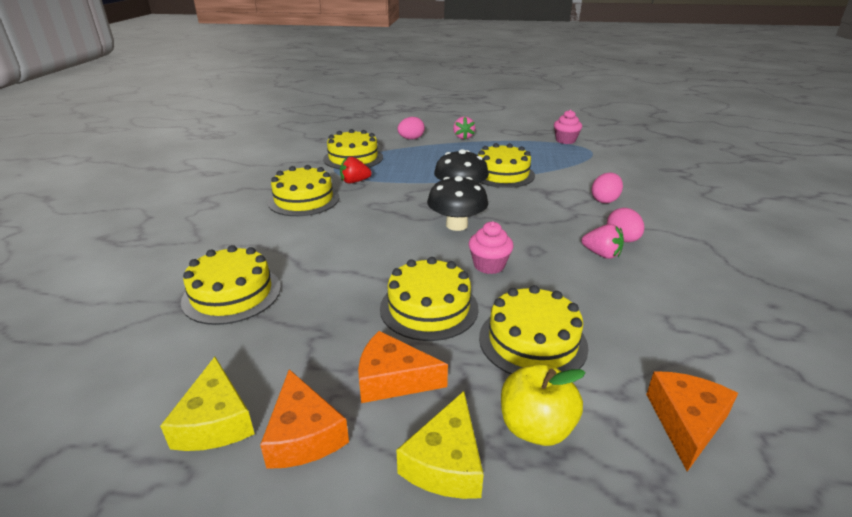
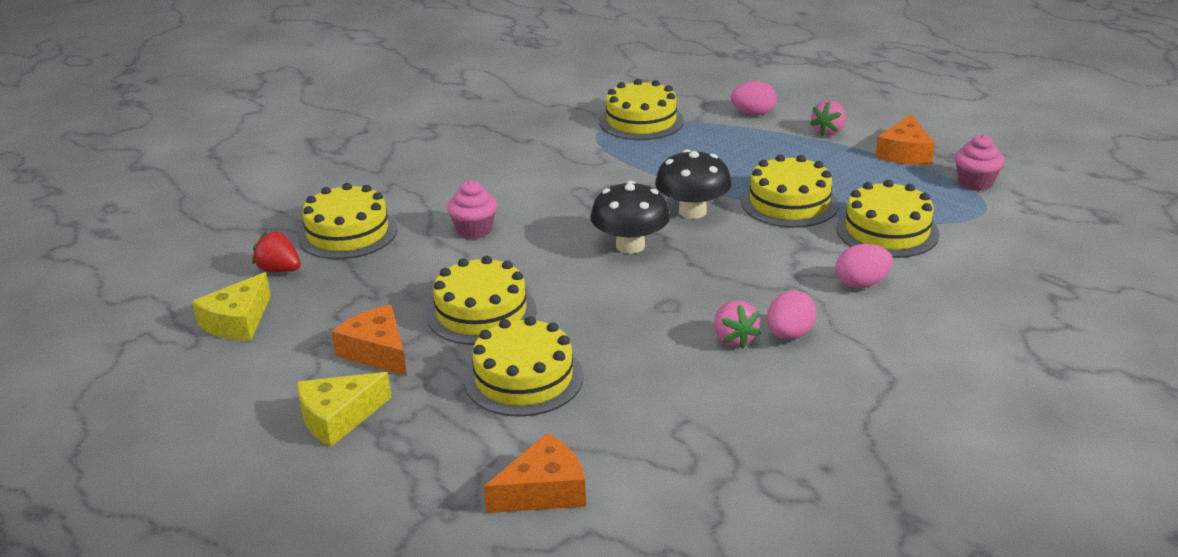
camera: 40 degrees right, 0 degrees up
(303, 434) = (277, 356): orange cheese -> orange cheese (904, 153)
(304, 200) = (519, 159): yellow cake -> yellow cake (887, 231)
(354, 182) = (599, 154): red strawberry -> red strawberry (279, 270)
(489, 265) = (595, 299): pink cupcake -> pink cupcake (474, 230)
(536, 427) = (427, 432): yellow apple -> none

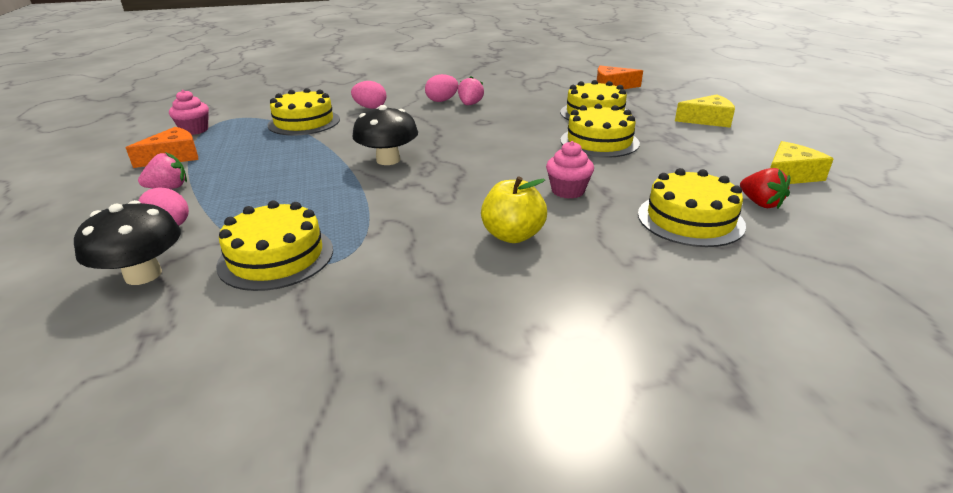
camera: 150 degrees left, 0 degrees up
(377, 351) = (678, 139): orange cheese -> none
(491, 178) = (513, 235): none -> yellow apple
(630, 246) = (462, 152): black mushroom -> black mushroom (143, 275)
(789, 203) = (319, 148): yellow cake -> none

